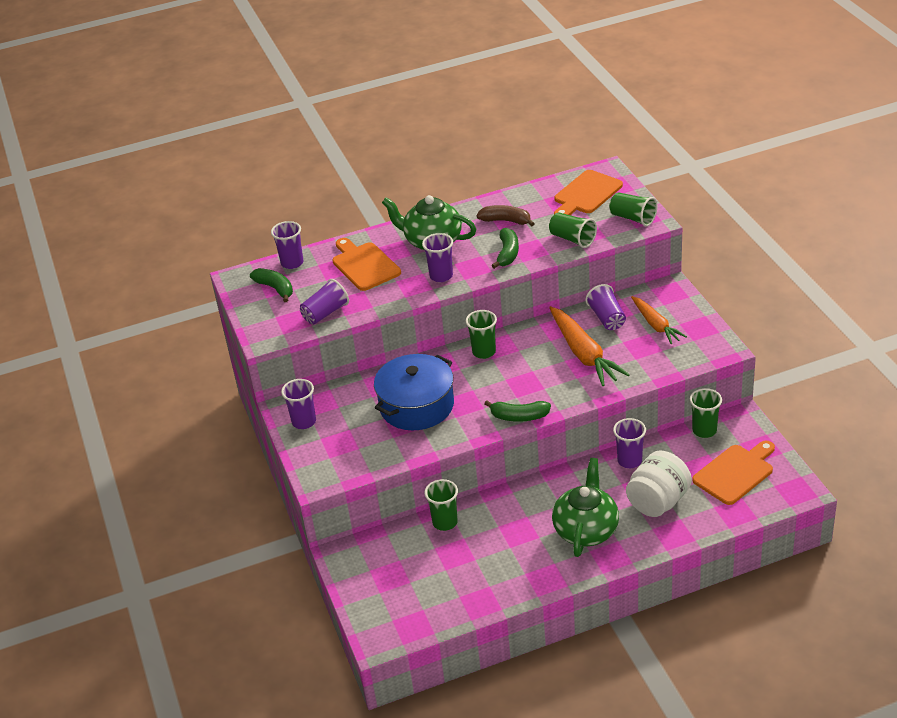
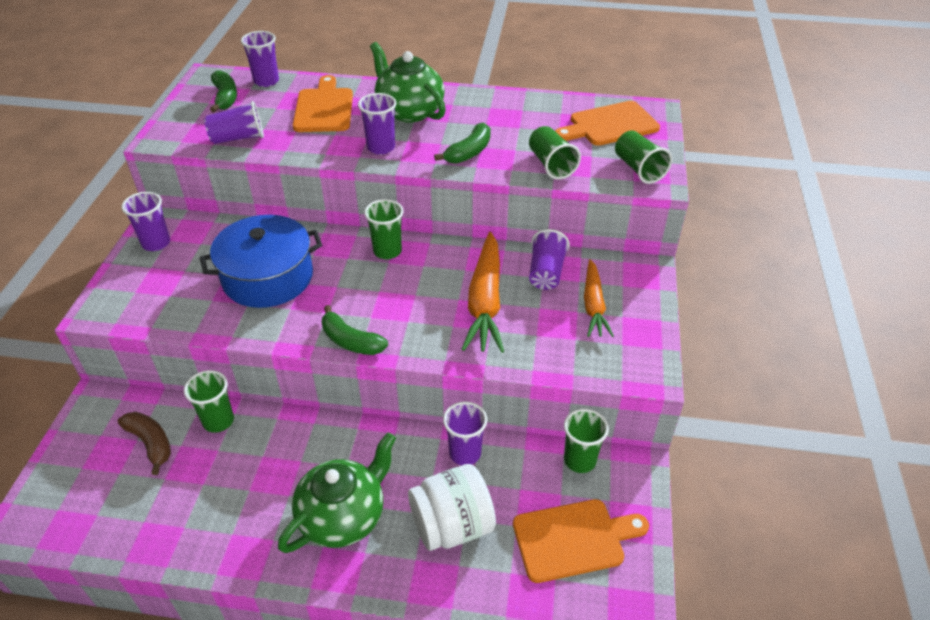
camera: 25 degrees right, 5 degrees up
(506, 221) = (501, 119): brown banana -> brown banana (151, 443)

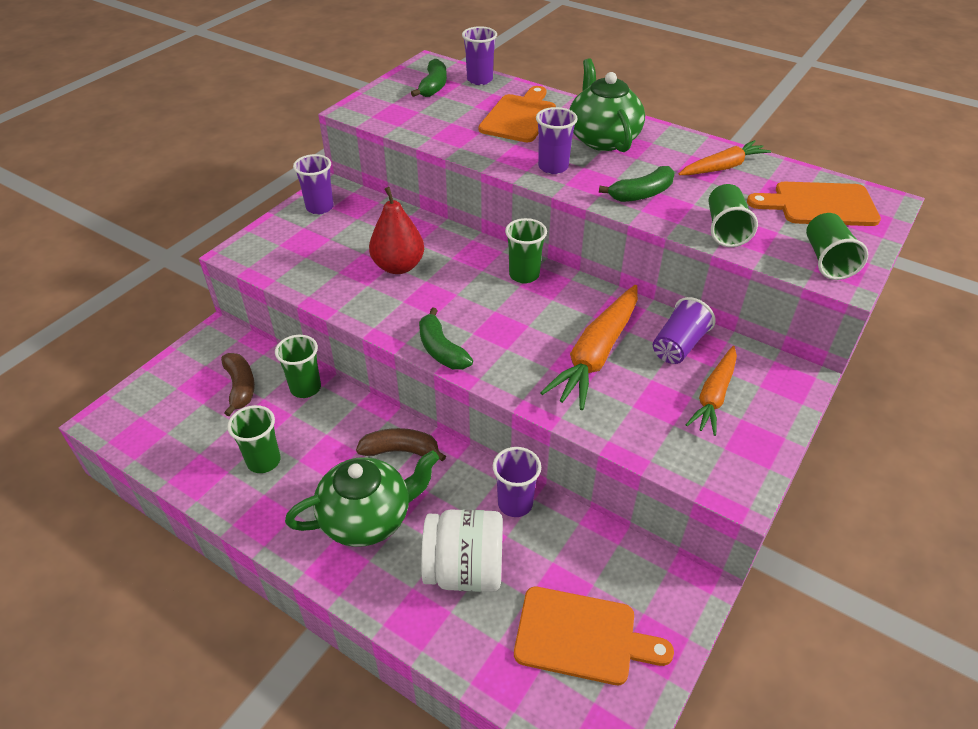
camera: 25 degrees right, 0 degrees up
(238, 138) = (423, 125): purple cup -> none
(268, 277) = (398, 266): blue pot -> red pear
(341, 445) = (400, 450): none -> brown banana
(521, 112) = (723, 167): none -> orange carrot
(579, 460) = (632, 558): green cup -> green cup (264, 461)

